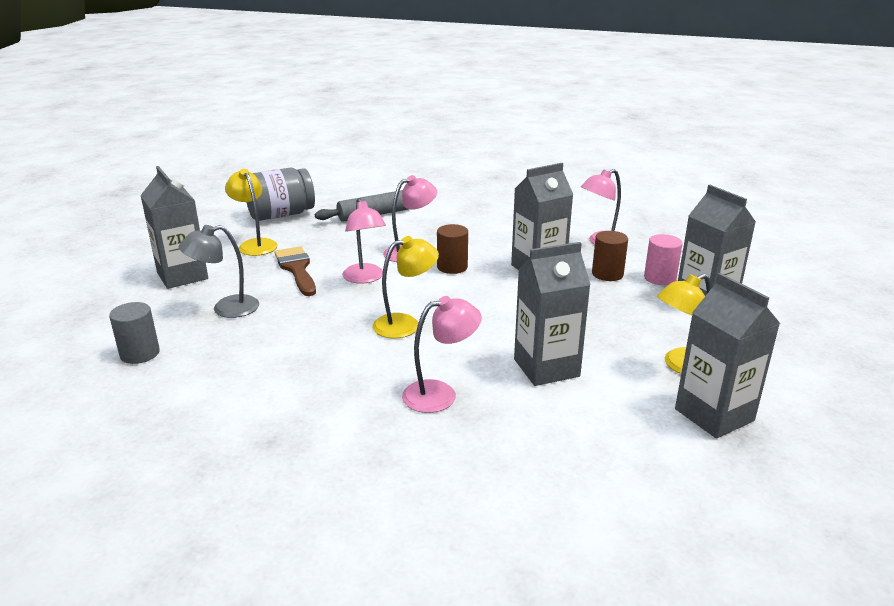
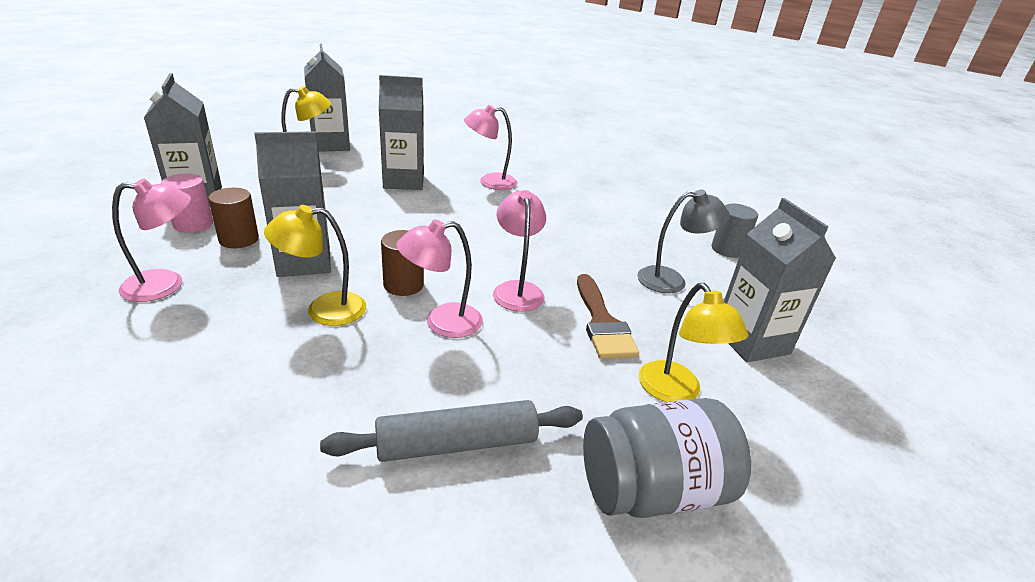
camera: 170 degrees left, 5 degrees up
(405, 324) = (493, 230): yellow lamp -> yellow lamp (324, 310)

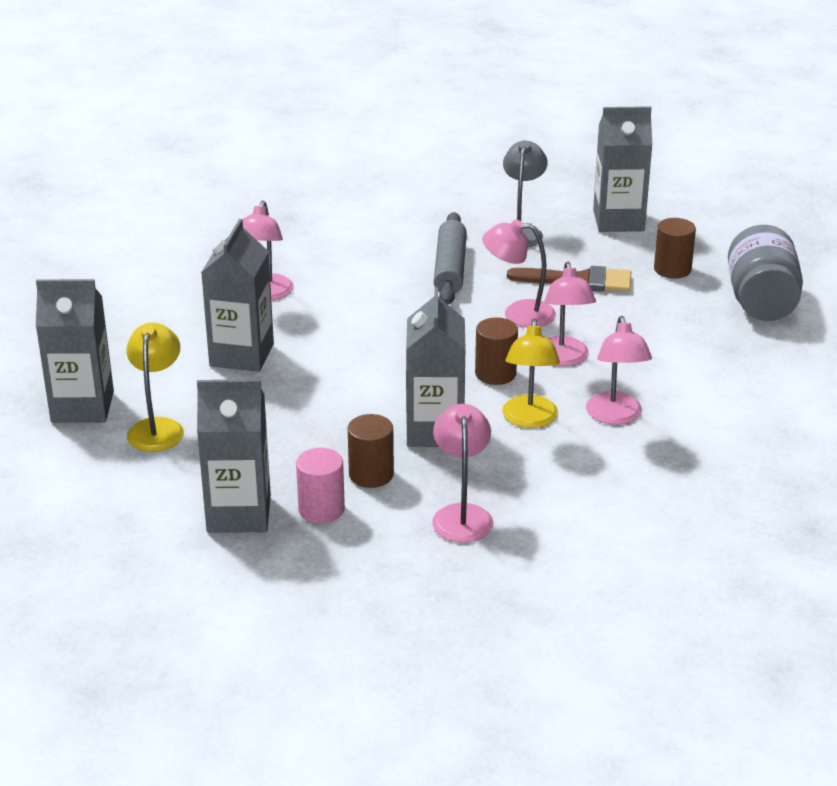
camera: 70 degrees left, 0 degrees up
(333, 366) = (615, 416): none -> pink lamp
(457, 444) = (712, 367): grey rolling pin -> grey rolling pin (450, 269)
(676, 392) = (672, 269): yellow lamp -> brown cylinder
(727, 249) = (472, 187): grey cylinder -> none

